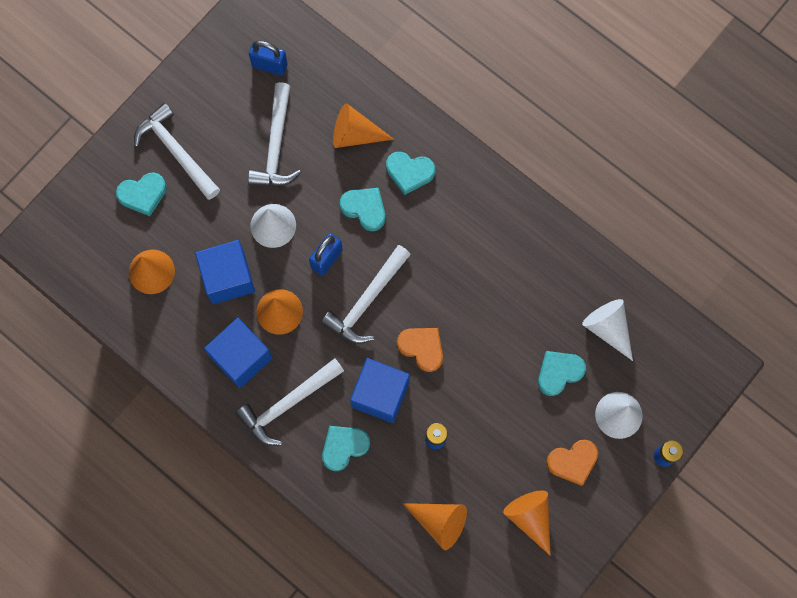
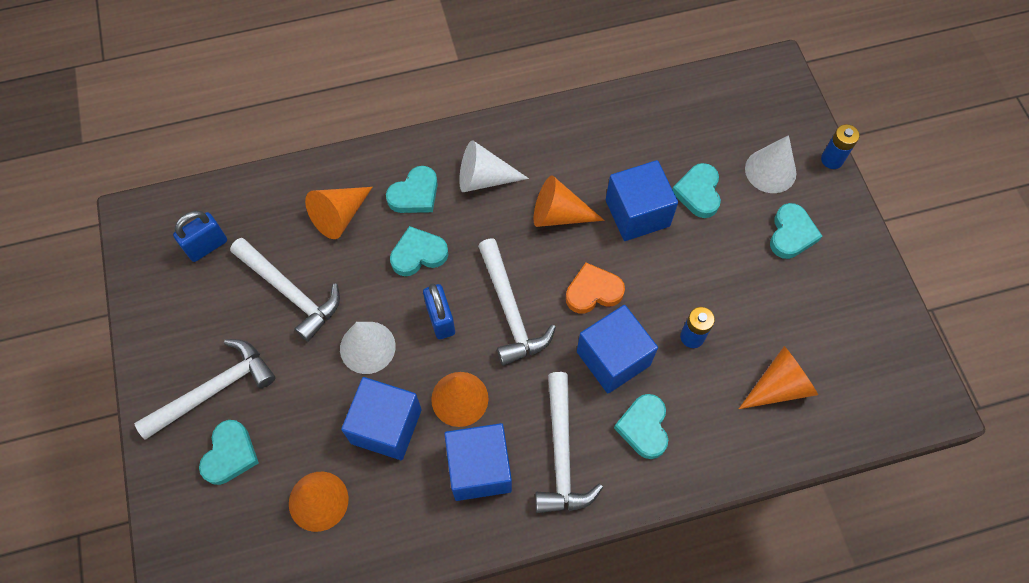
camera: 55 degrees left, 10 degrees down
(176, 151) = (214, 390): white hammer -> white hammer turned 150 degrees clockwise
(508, 339) = (637, 213): none -> blue cube
(530, 518) = (824, 303): orange cone -> orange cone (559, 214)
(573, 462) = (791, 234): orange heart -> turquoise heart
(608, 328) = (684, 130): white cone -> white cone (484, 178)

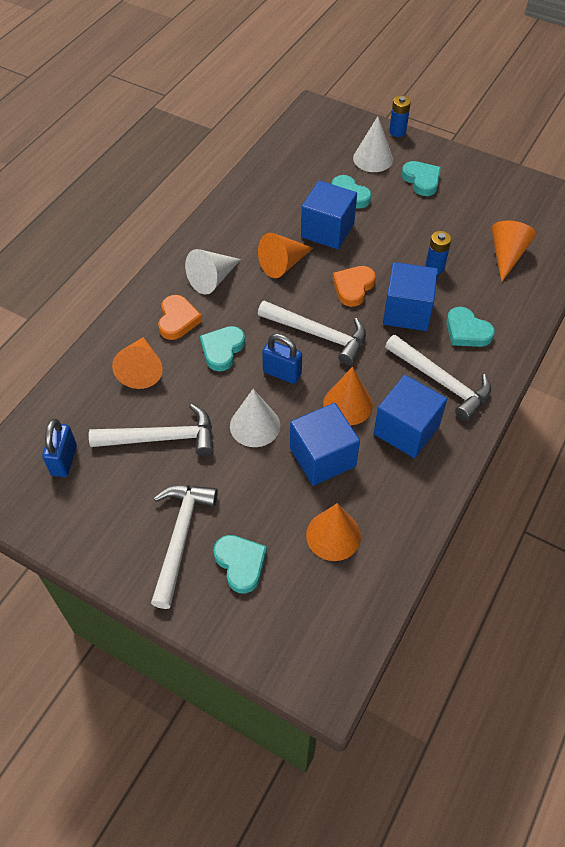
camera: 45 degrees left, 10 degrees down
(415, 194) = (178, 320): turquoise heart -> orange heart

